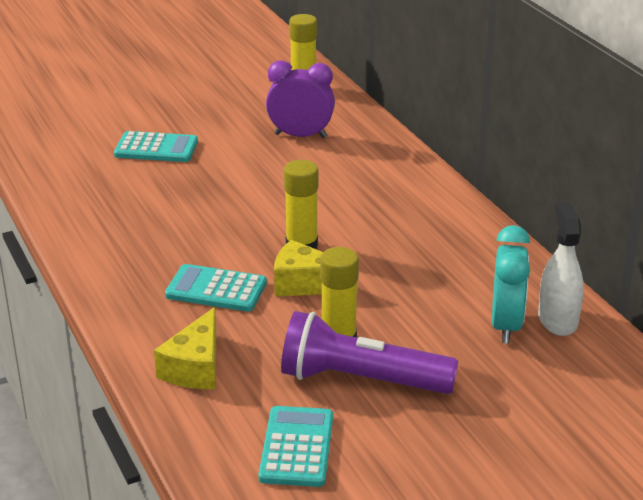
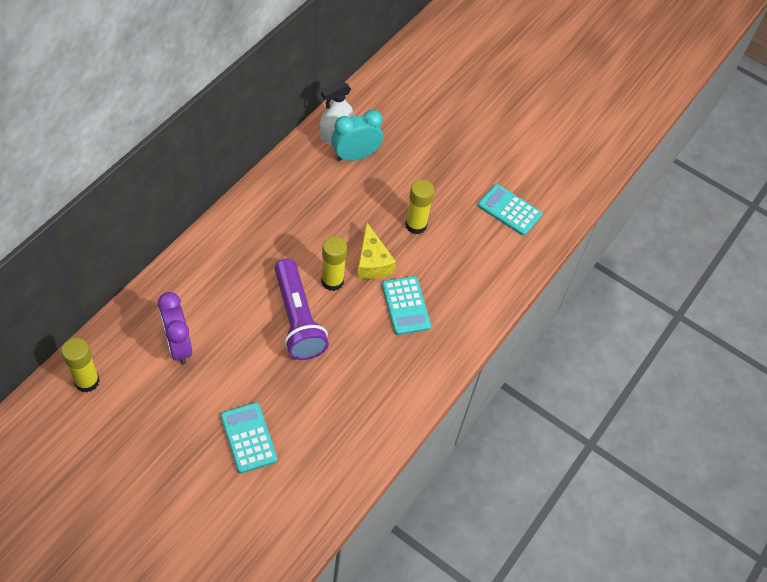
camera: 125 degrees left, 25 degrees up
(195, 367) = (481, 281): yellow cheese -> none
(296, 447) = (509, 210): turquoise calculator -> turquoise calculator turned 60 degrees clockwise
(361, 380) = (442, 203): purple flashlight -> purple flashlight (297, 319)

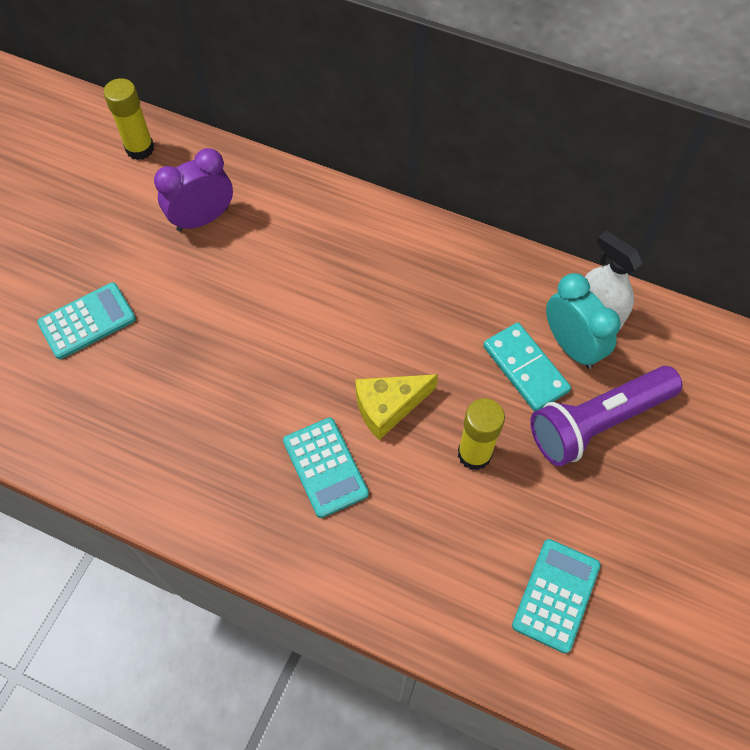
camera: 85 degrees right, 5 degrees up
(297, 319) = (270, 335): purple flashlight -> purple flashlight (598, 422)
(332, 281) = (341, 363): yellow glue stick -> none
(364, 183) = (525, 369): none -> turquoise domino
(406, 306) = (325, 467): turquoise calculator -> turquoise calculator turned 90 degrees counterclockwise

